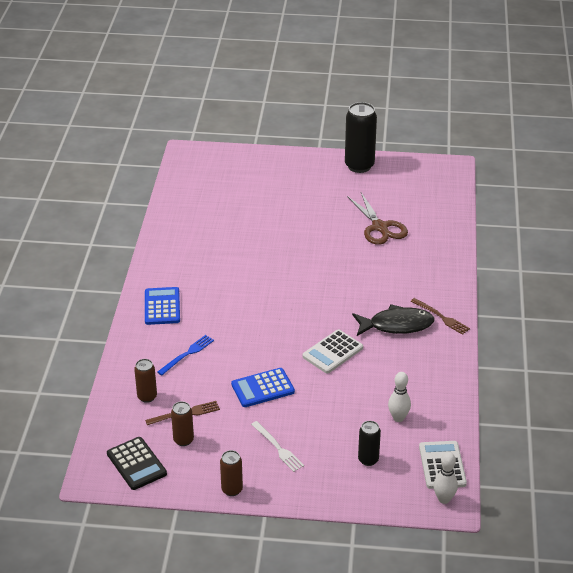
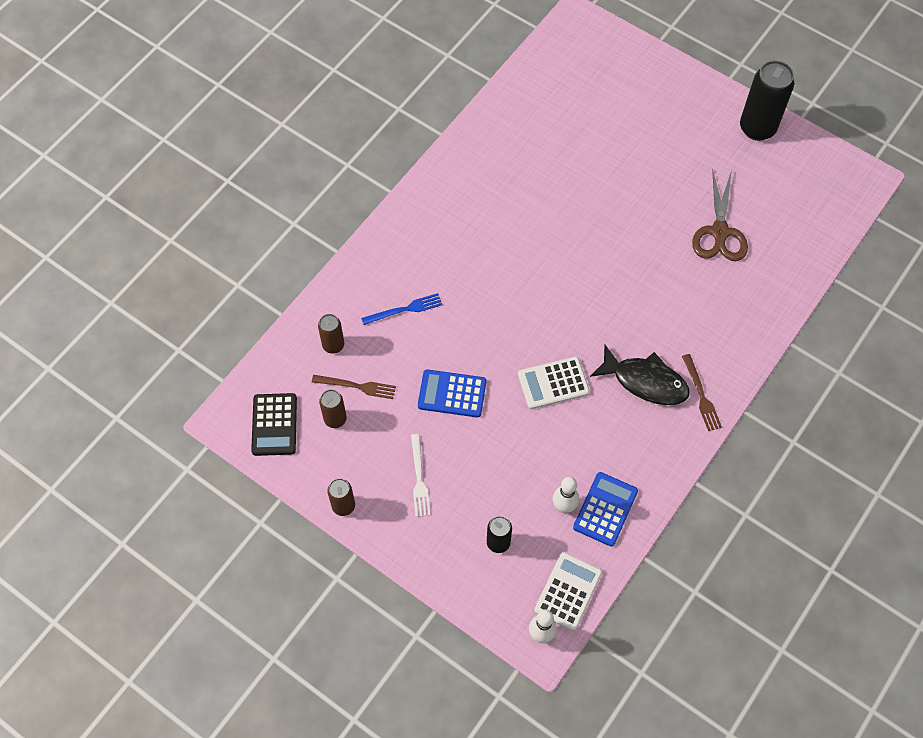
camera: 30 degrees right, 25 degrees up
(162, 306) = (418, 232): blue calculator -> blue calculator (605, 509)

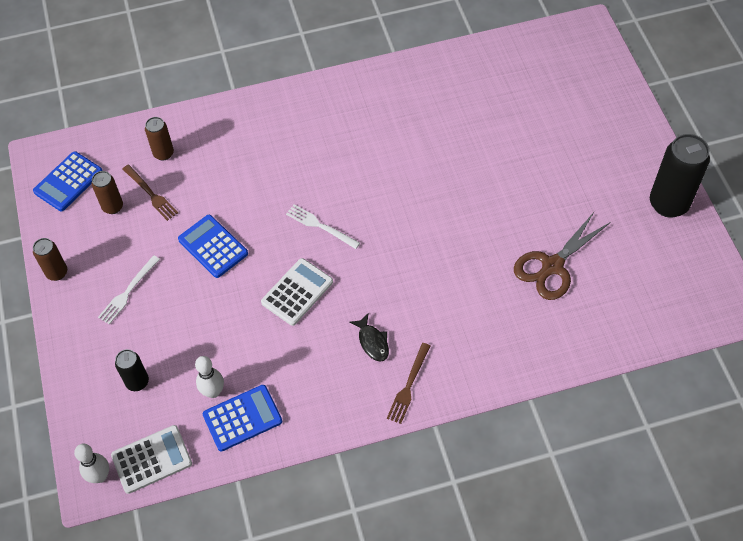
camera: 40 degrees right, 5 degrees down
(274, 425) = (68, 182): black calculator -> blue calculator
(404, 309) = (239, 162): blue fork -> none
(521, 318) = (320, 226): none -> white fork
(553, 383) = (297, 292): white calculator -> white calculator turned 105 degrees clockwise
(645, 381) = (372, 342): black fish -> black fish, size x0.54

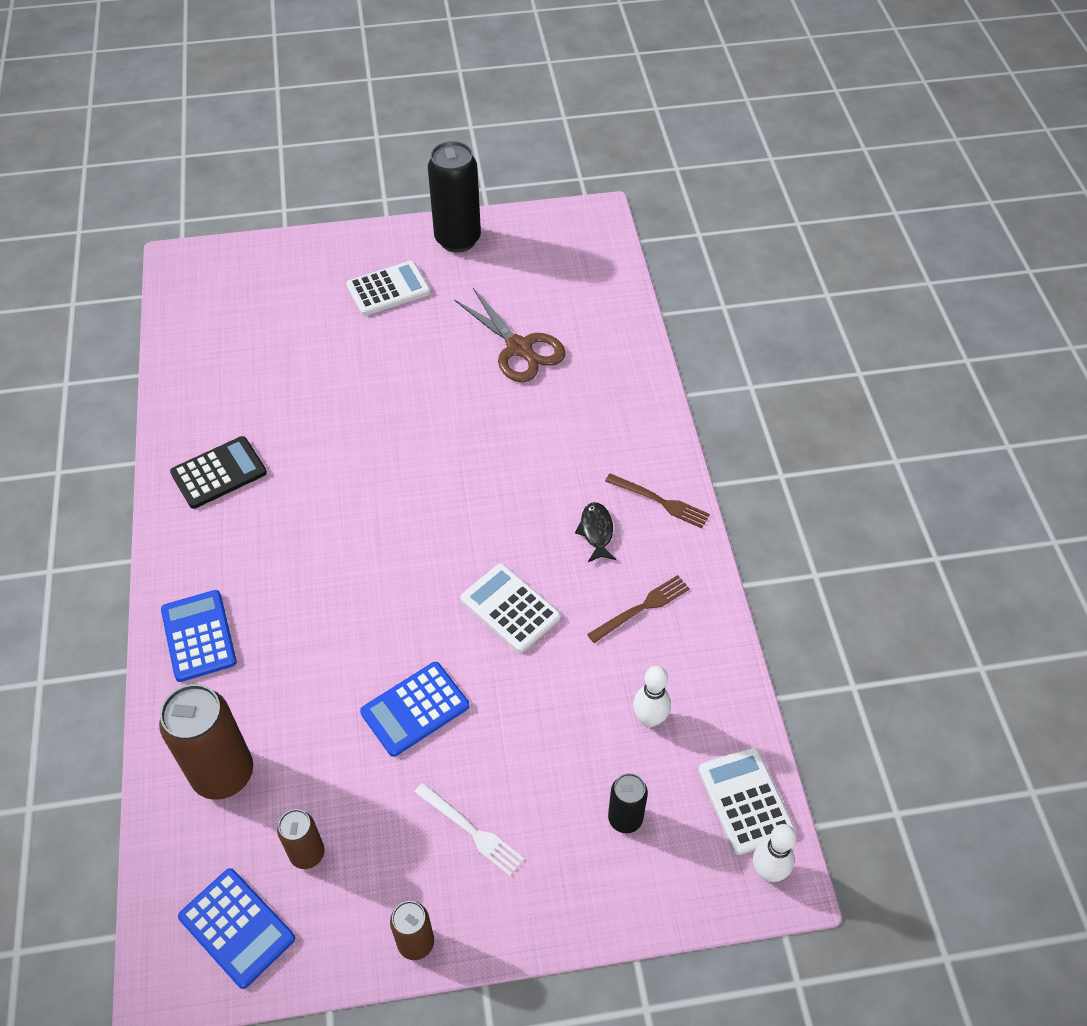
camera: 85 degrees left, 5 degrees down
(150, 194) = (297, 795): brown fork -> brown fork (641, 608)
(163, 153) = (223, 774): brown can -> brown can, size x1.85
(242, 418) = (691, 685): blue calculator -> blue calculator (198, 636)
(320, 226) = (410, 573): white fork -> none
(372, 342) = (596, 532): black fish -> black fish turned 75 degrees counterclockwise
(390, 98) = (219, 473): none -> black calculator
(595, 165) = (388, 289): none -> white calculator

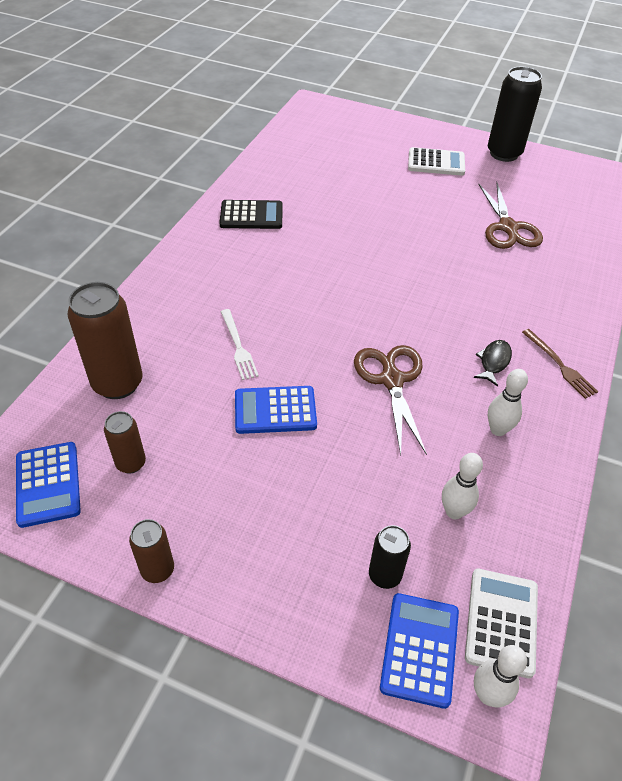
camera: 30 degrees right, 5 degrees down
(198, 636) = (167, 297): blue calculator -> blue calculator (419, 649)
(471, 830) = (256, 514): white fork -> white fork (238, 346)
(510, 608) = (392, 380): white calculator -> brown scissors
(641, 608) = (498, 429): brown fork -> white bowling pin

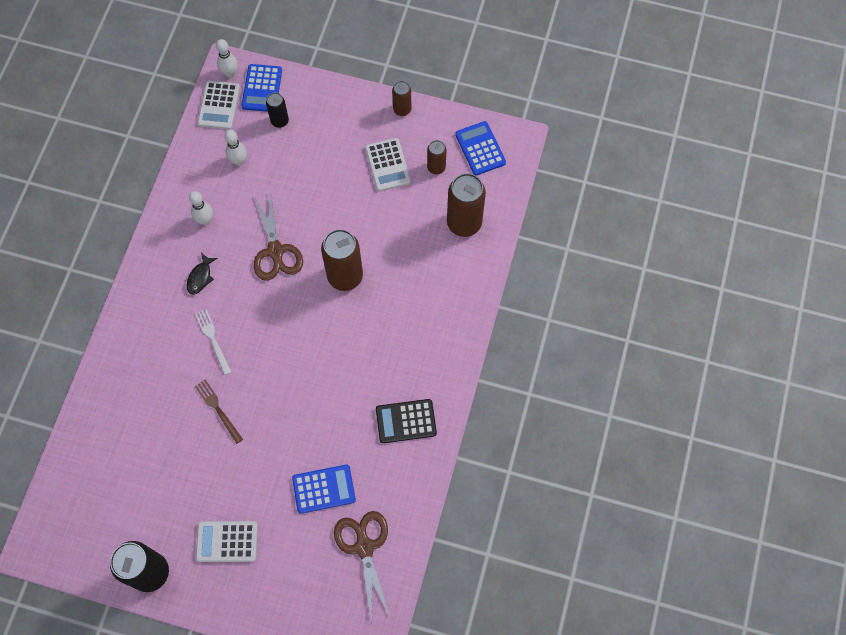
camera: 175 degrees right, 20 degrees up
(207, 476) = (388, 165): none -> white calculator
(238, 346) = (388, 267): white fork -> white fork (213, 339)
(275, 410) = (353, 216): blue calculator -> blue calculator (324, 489)
(298, 342) = (345, 276): none -> brown can
(508, 227) = (166, 440): brown scissors -> brown scissors (364, 547)
(559, 365) = (152, 281): brown fork -> brown fork (218, 409)

